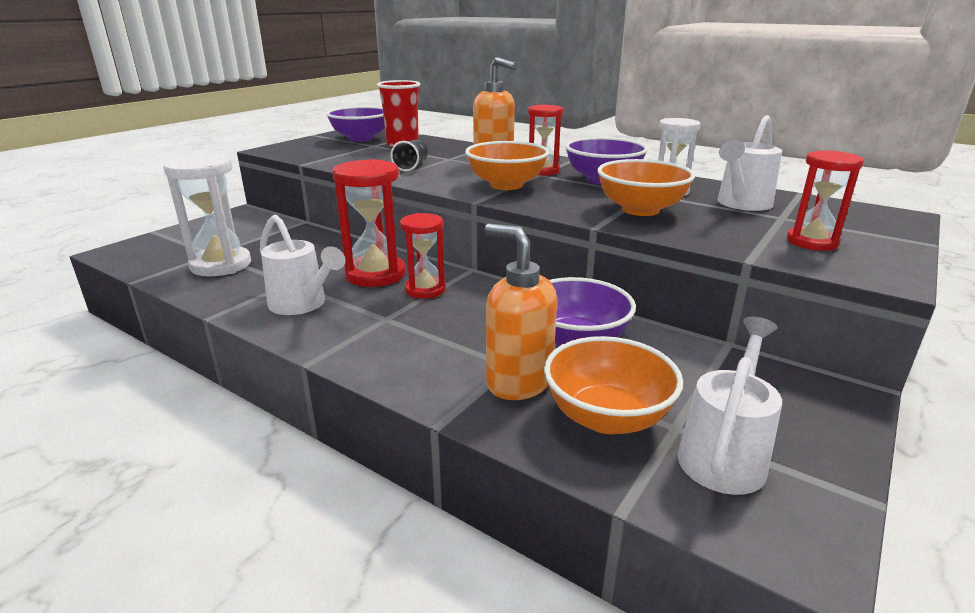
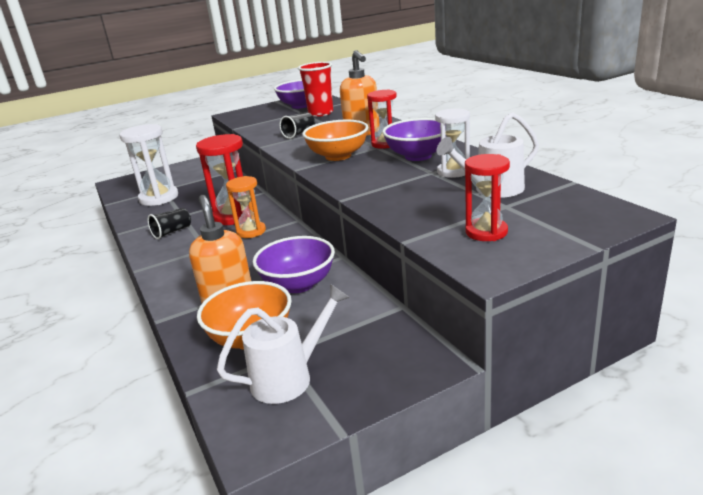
camera: 30 degrees right, 0 degrees up
(302, 305) = (172, 232): white watering can -> black cup
(425, 290) = (251, 231): red hourglass -> orange hourglass
(640, 210) = (400, 187): orange bowl -> none

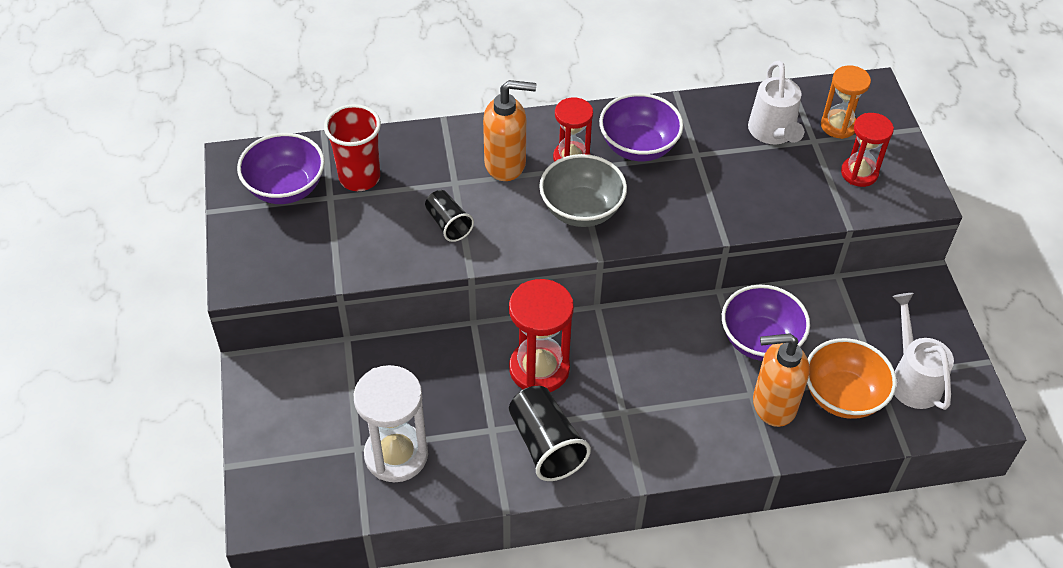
camera: 75 degrees left, 25 degrees up
(172, 232) = (546, 444): black cup -> black cup, size x1.63
(251, 231) = (602, 359): orange hourglass -> orange hourglass (838, 125)
(338, 156) = (581, 210): orange bowl -> grey bowl
(453, 172) = (707, 139): white hourglass -> none

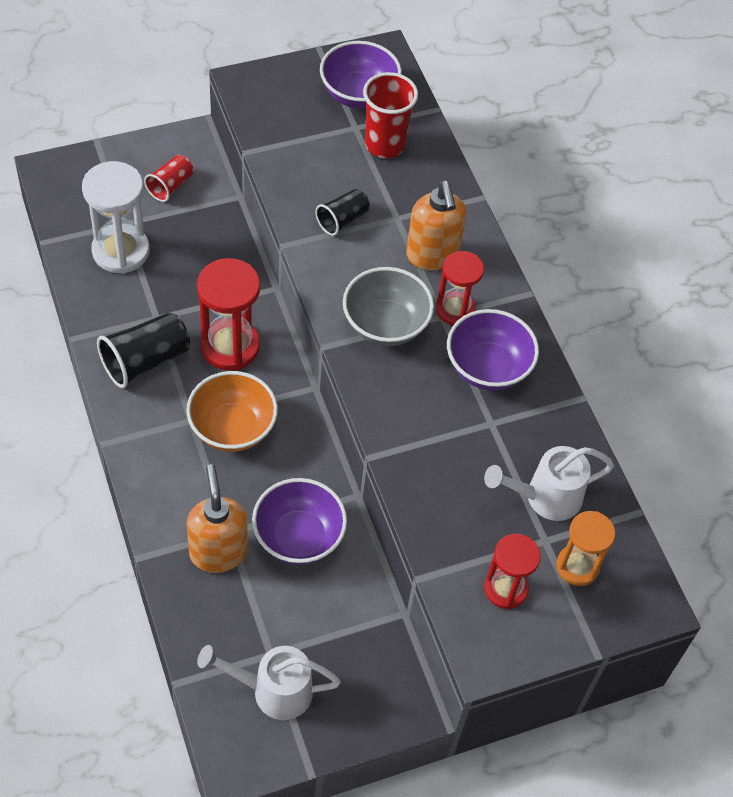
camera: 75 degrees right, 5 degrees up
(315, 399) = (170, 186): none -> red cup
(842, 396) = (240, 619): orange bowl -> orange bowl (232, 428)
(912, 379) = (273, 691): white watering can -> white watering can turned 150 degrees counterclockwise

